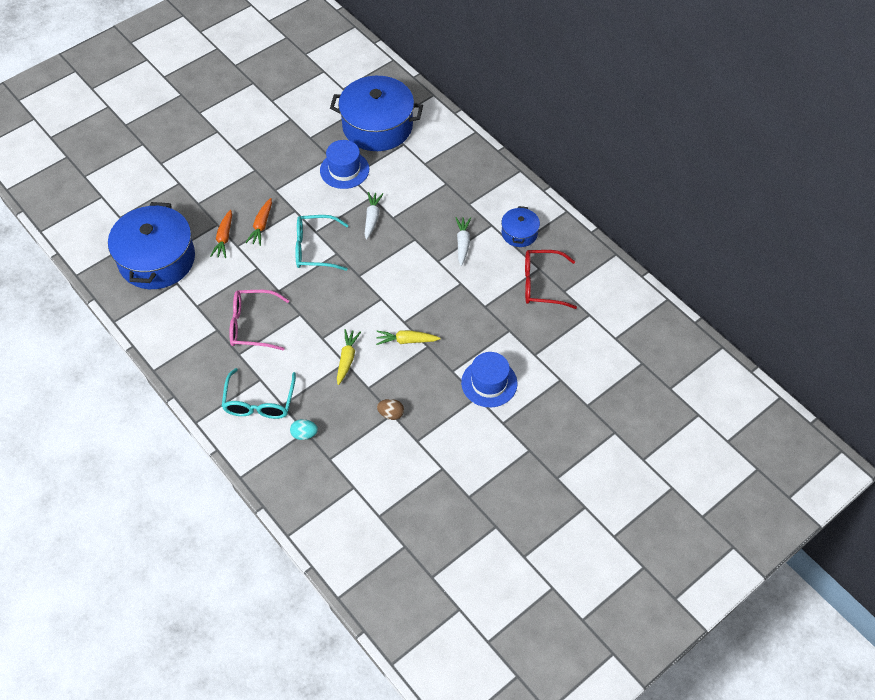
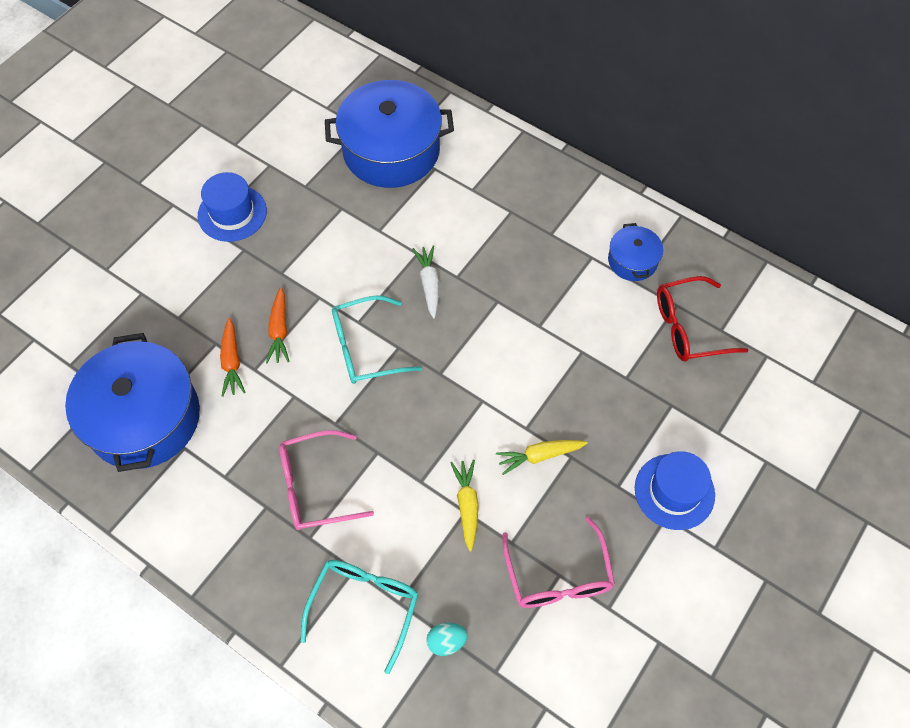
camera: 15 degrees left, 5 degrees up
(259, 402) = (364, 606): turquoise glasses -> turquoise glasses turned 150 degrees counterclockwise
(344, 170) = (368, 222): blue hat -> blue hat (232, 213)
(391, 414) = (558, 575): brown egg -> pink glasses
(463, 243) = (563, 292): white carrot -> none

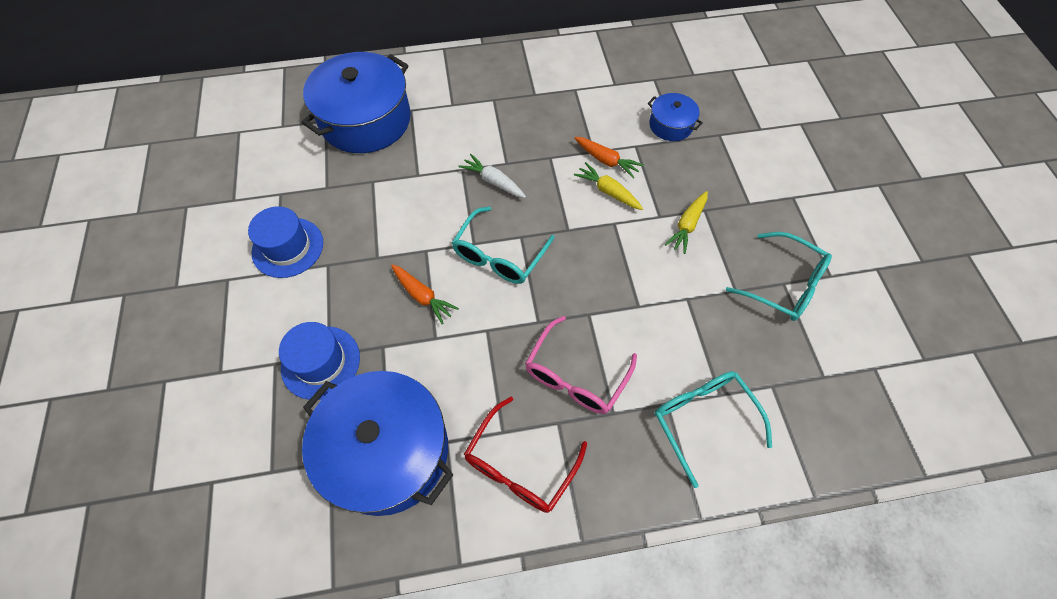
camera: 45 degrees left, 0 degrees up
(232, 362) = (411, 348): orange carrot -> orange carrot (606, 161)
(446, 642) = (776, 389): turquoise egg -> none
(467, 505) = (683, 293): yellow carrot -> yellow carrot (608, 191)
(558, 575) = (783, 284): pink glasses -> turquoise glasses
(632, 261) = (600, 74): blue pot -> blue pot (670, 125)
(674, 491) = (780, 179): blue hat -> blue hat (320, 362)
(689, 327) = (675, 86): red glasses -> red glasses (520, 464)

